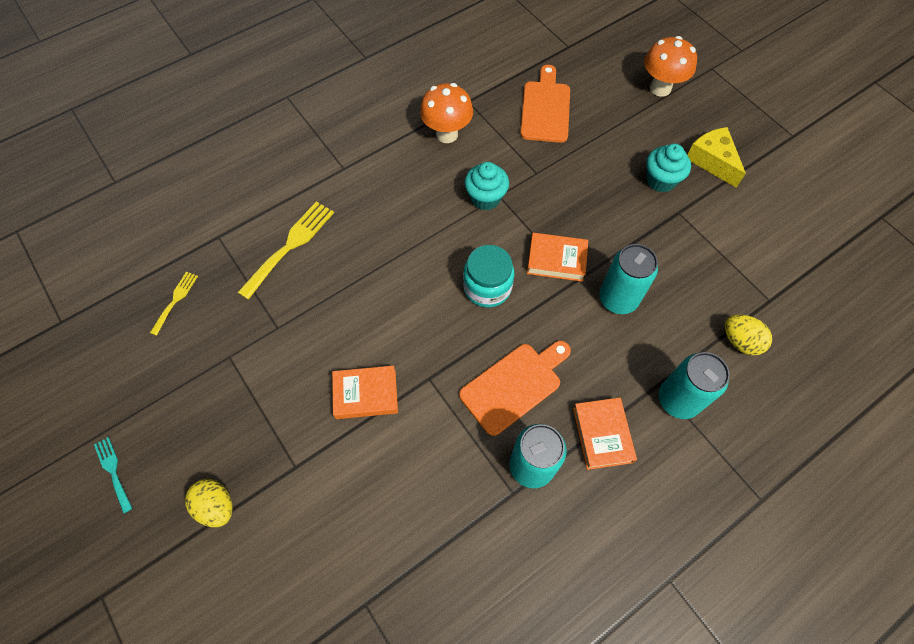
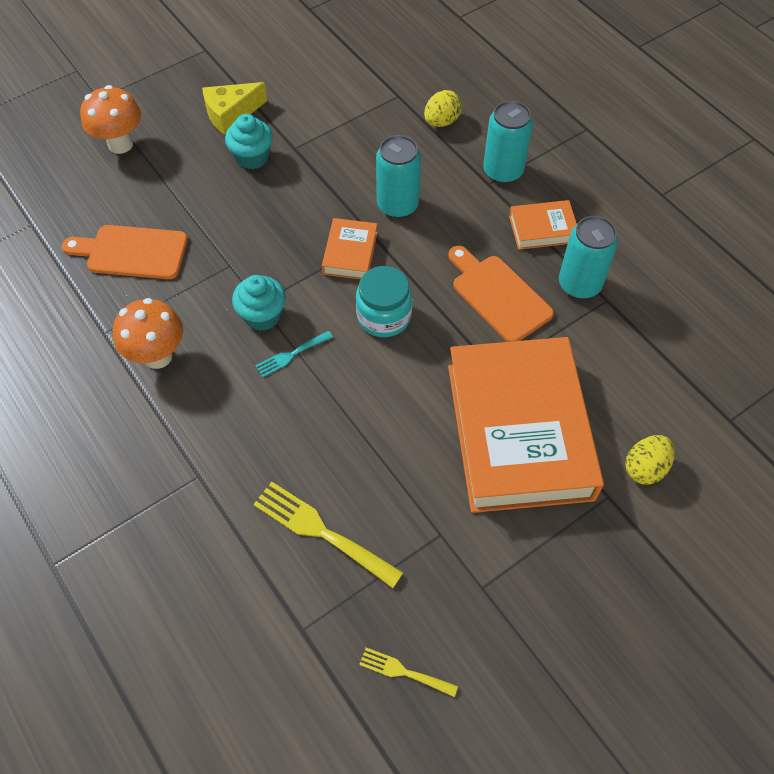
camera: 90 degrees left, 5 degrees down
(113, 471) = (641, 704): turquoise fork -> turquoise fork (291, 355)
(216, 506) = (662, 573): yellow egg -> yellow egg (645, 468)
(366, 394) = (519, 431): orange book -> orange book, size x2.39

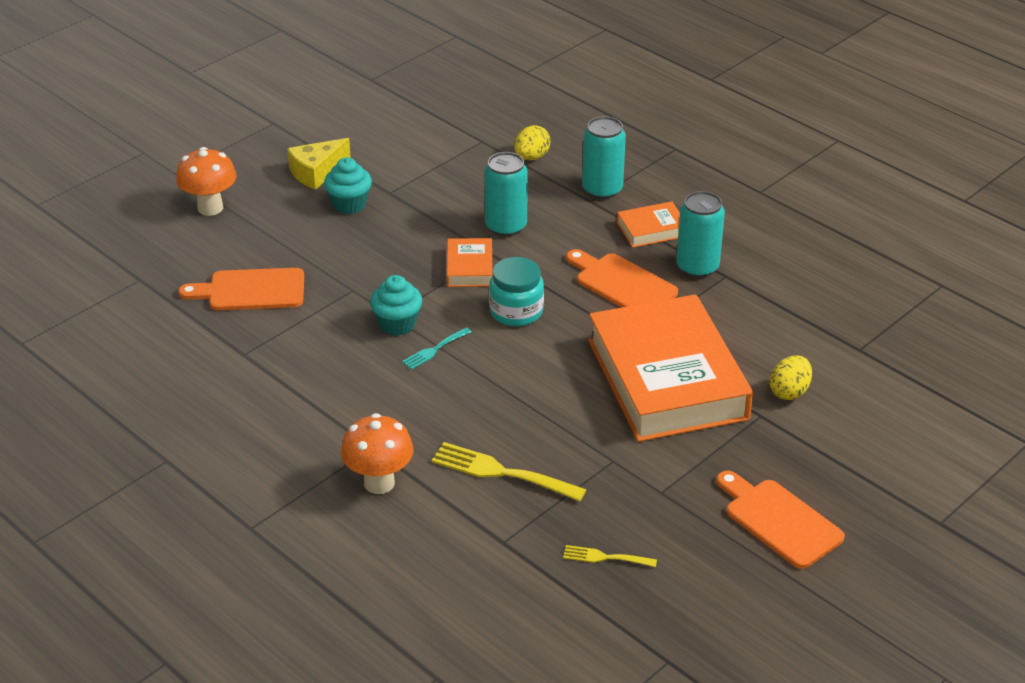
camera: 10 degrees left, 20 degrees down
(158, 356) = (303, 366): orange mushroom -> orange mushroom (379, 483)
(601, 651) = (779, 521): none -> orange cutting board

